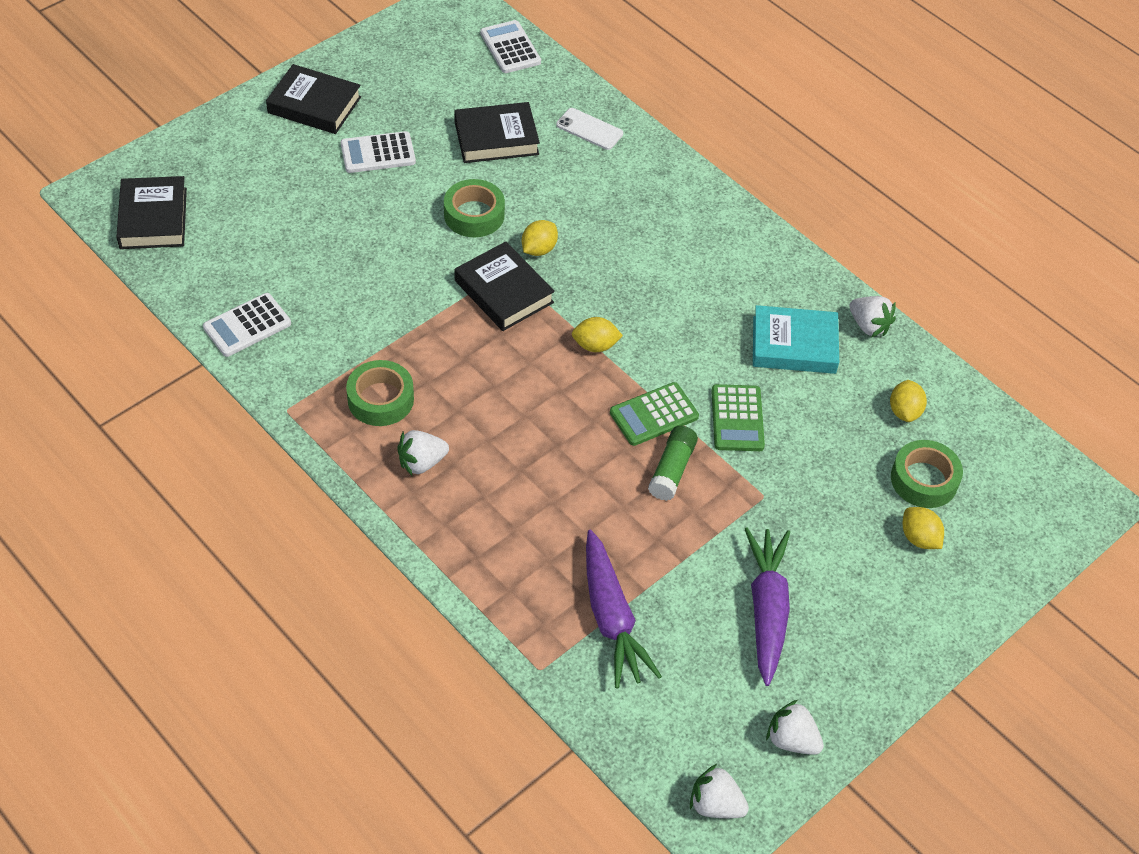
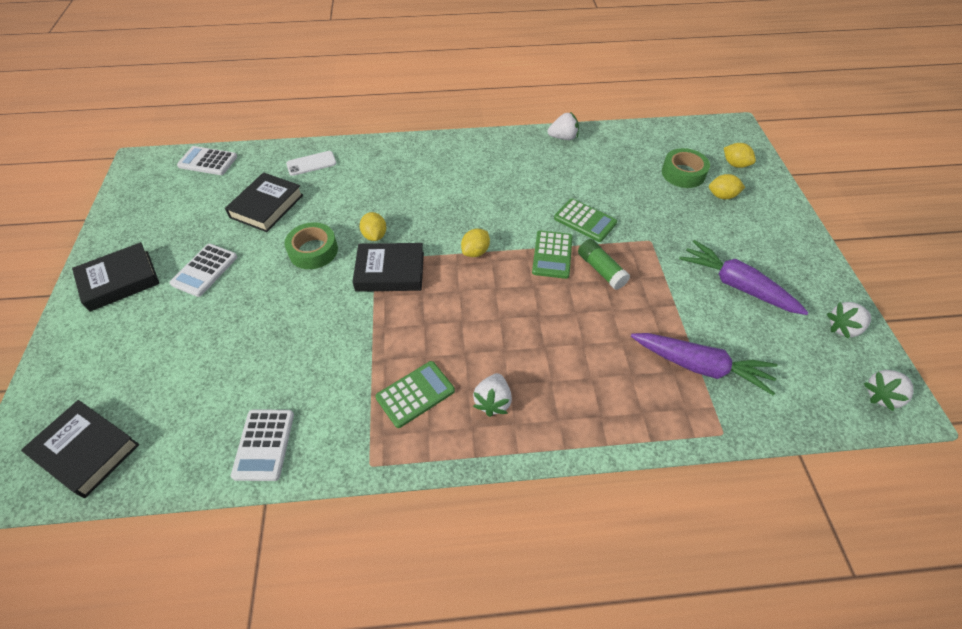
camera: 50 degrees left, 0 degrees up
(380, 399) = (415, 394): green tape -> green calculator
(794, 345) = (551, 170): turquoise book -> none
(904, 411) = (631, 156): yellow lemon -> yellow lemon (735, 164)

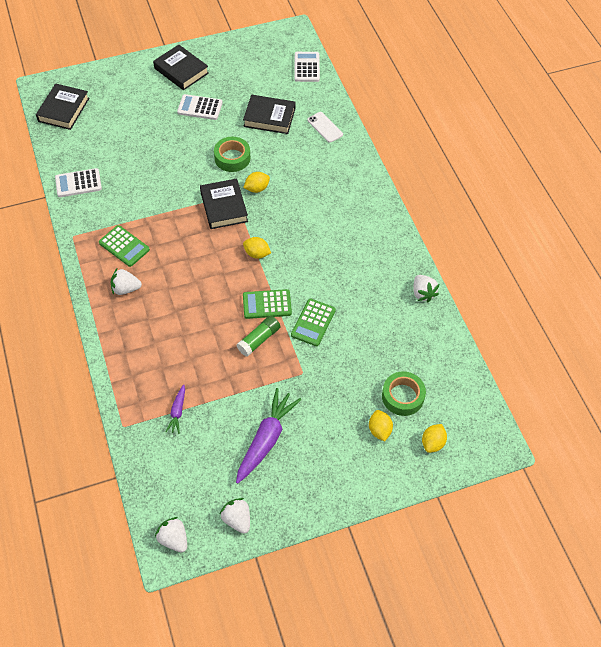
camera: 75 degrees right, 5 degrees up
(700, 366) = (177, 412): purple carrot -> purple carrot, size x0.51

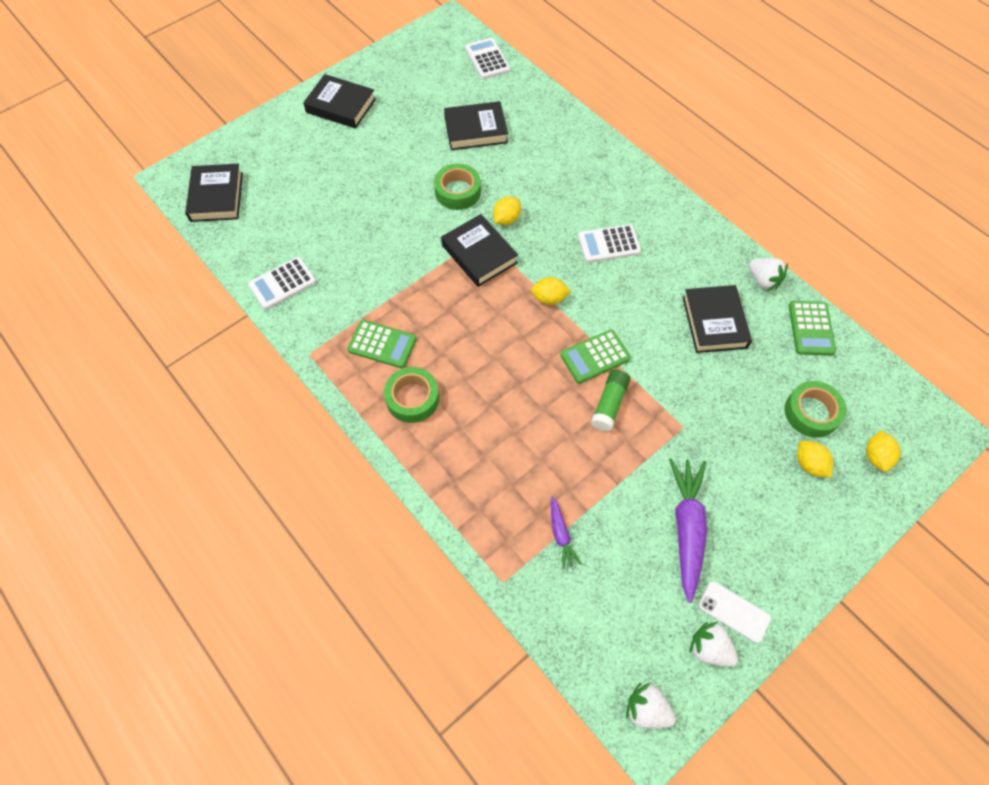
camera: 20 degrees left, 5 degrees up
(126, 289) = (412, 398): white strawberry -> green tape
(200, 107) = (386, 143): white calculator -> white calculator (609, 244)
(313, 322) = (660, 360): green calculator -> green calculator (811, 328)
(325, 127) = (546, 122): white phone -> white phone (734, 611)
(368, 310) = (714, 322): none -> black book

